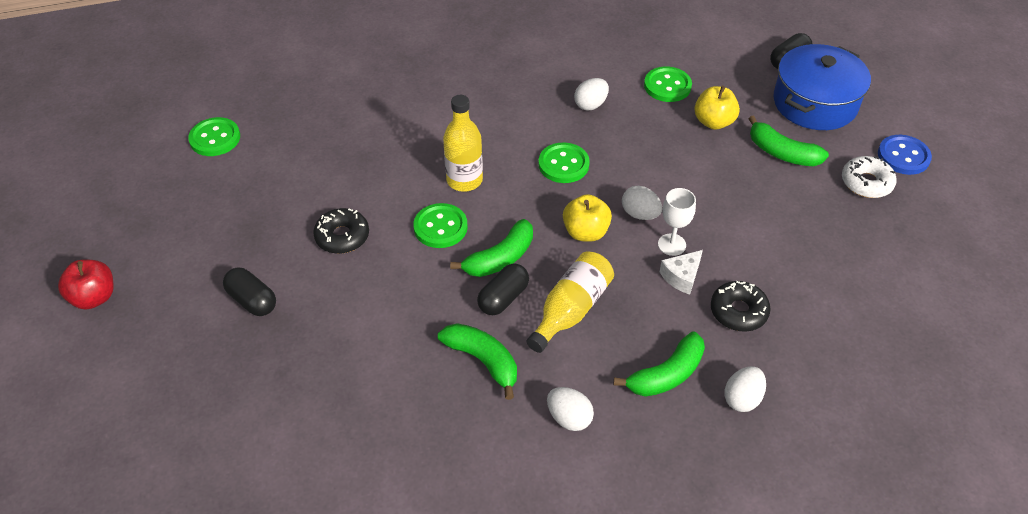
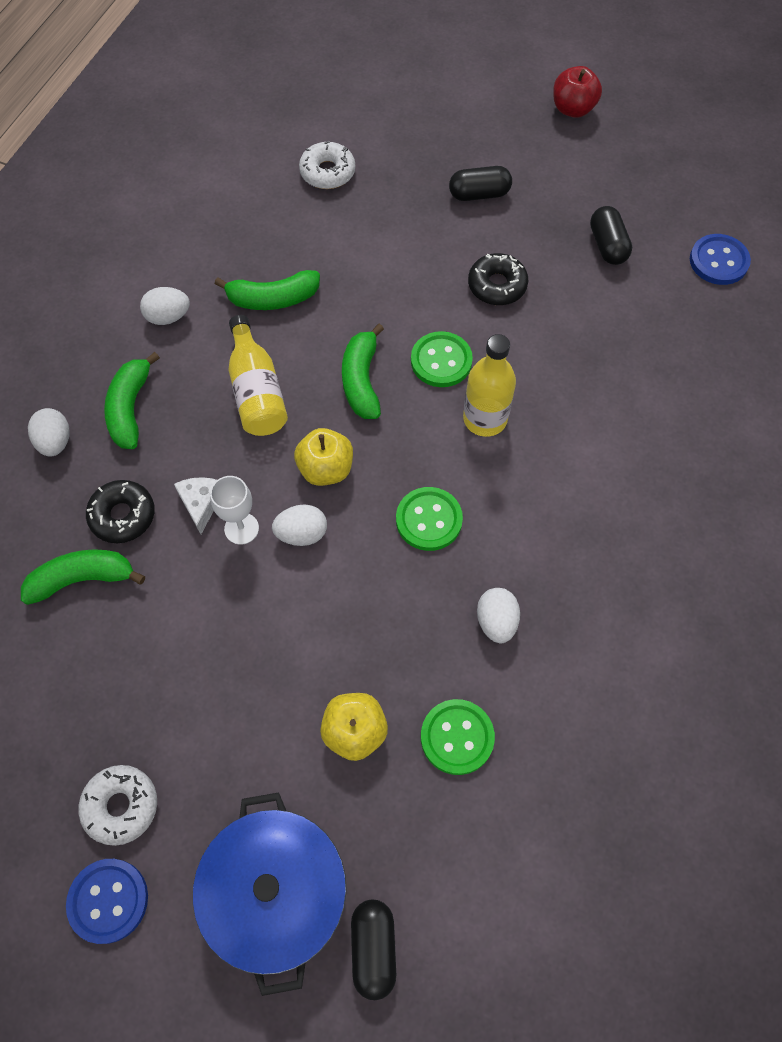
camera: 130 degrees right, 15 degrees up
(215, 138) = (718, 261): green button -> blue button
(311, 422) = (327, 172): none -> white donut
(503, 298) = (317, 353): black capsule -> black capsule (607, 245)
(782, 153) = (244, 759): green banana -> green banana (82, 579)

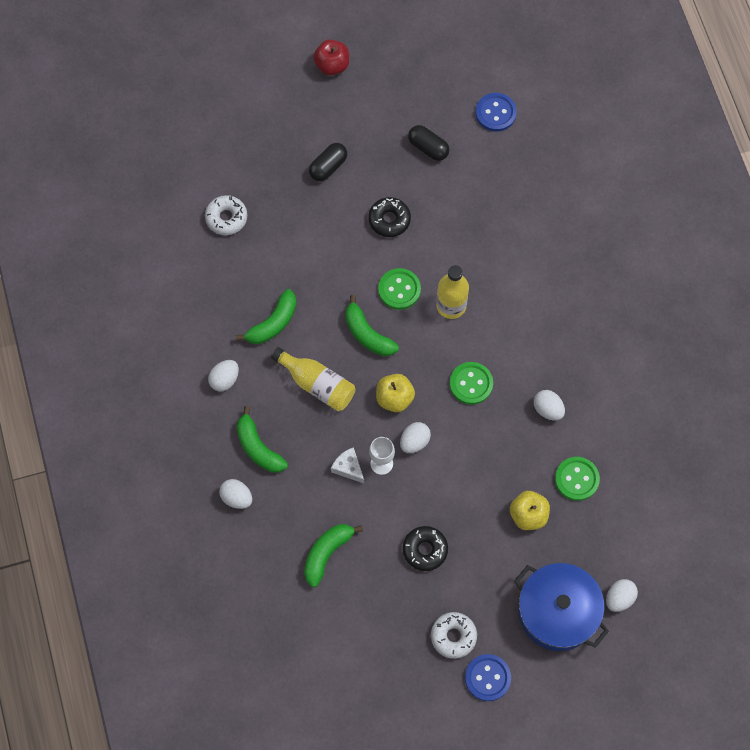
camera: 40 degrees left, 5 degrees up
(123, 516) = (314, 506): black donut -> black donut (425, 550)
(373, 948) = (619, 598): black capsule -> white egg

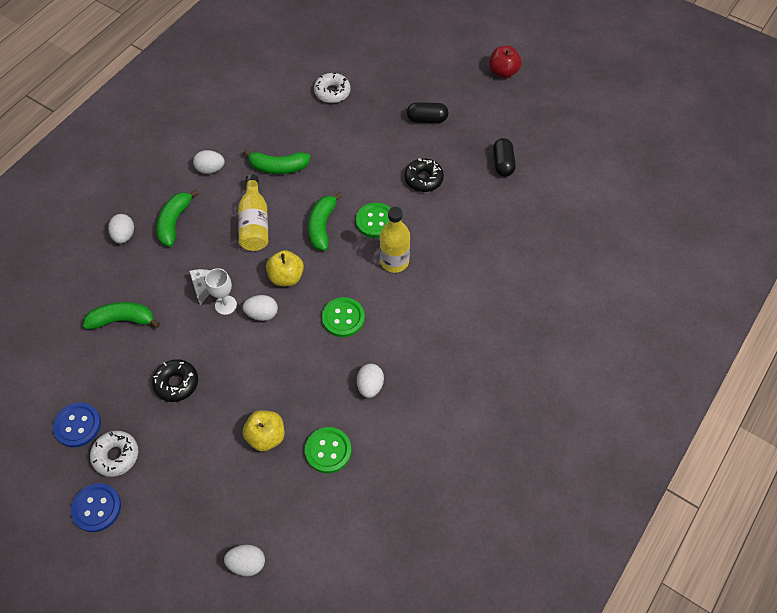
camera: 50 degrees right, 10 degrees down
(495, 113) = (574, 184): blue button -> blue button (78, 425)
(557, 612) = (197, 521): blue pot -> none

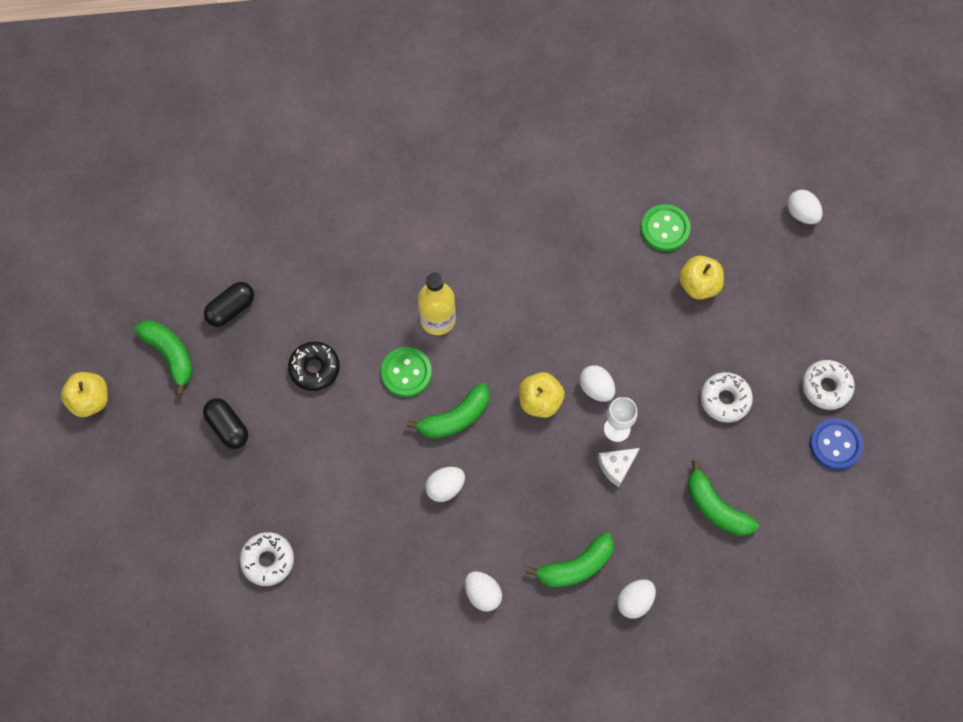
camera: 130 degrees left, 10 degrees up
(96, 508) = (875, 360): blue button -> none
(176, 383) = (725, 399): black donut -> white donut
(255, 223) = (508, 485): yellow bottle -> none
(278, 167) = (420, 525): green banana -> green banana (170, 355)
(343, 318) = (537, 315): green button -> none
(370, 386) = (580, 242): white egg -> white egg (445, 487)
(503, 72) = (90, 400): red apple -> yellow apple

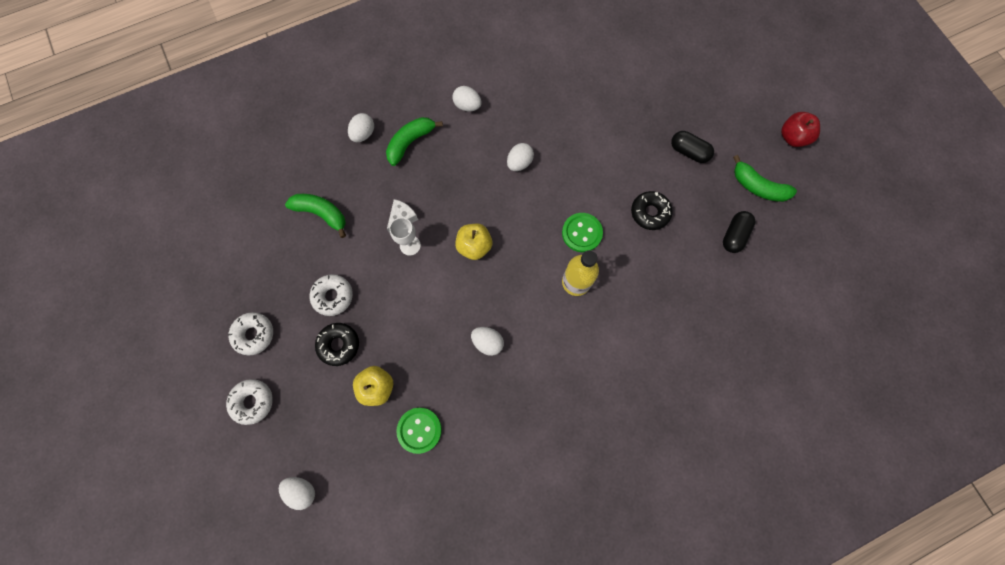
camera: 160 degrees right, 5 degrees up
(90, 400) = (792, 137): yellow apple -> red apple
(268, 560) = (616, 80): white donut -> white donut (252, 402)
(455, 418) = (532, 212): green banana -> none
(596, 388) = (435, 270): white egg -> white egg (487, 342)
(730, 343) = (339, 345): none -> black donut
(835, 444) = (239, 290): blue button -> none

